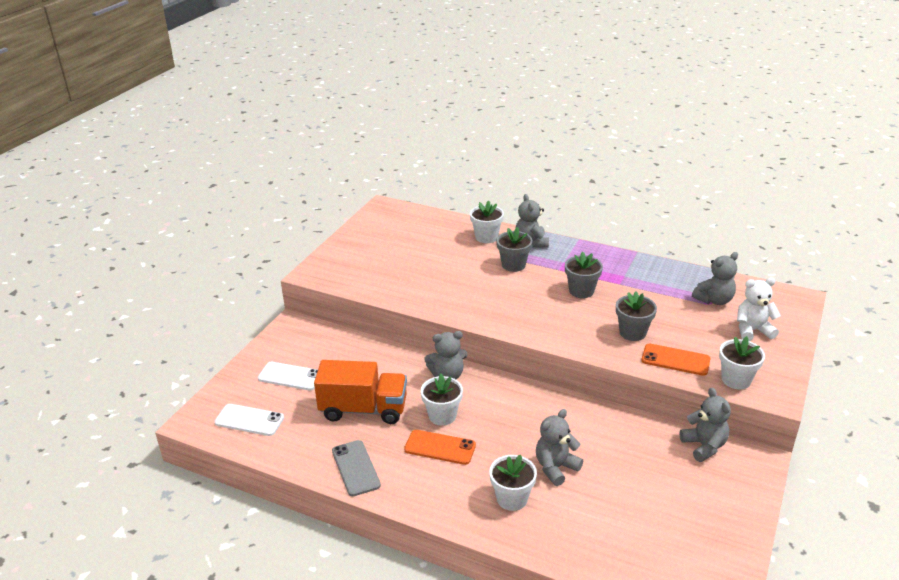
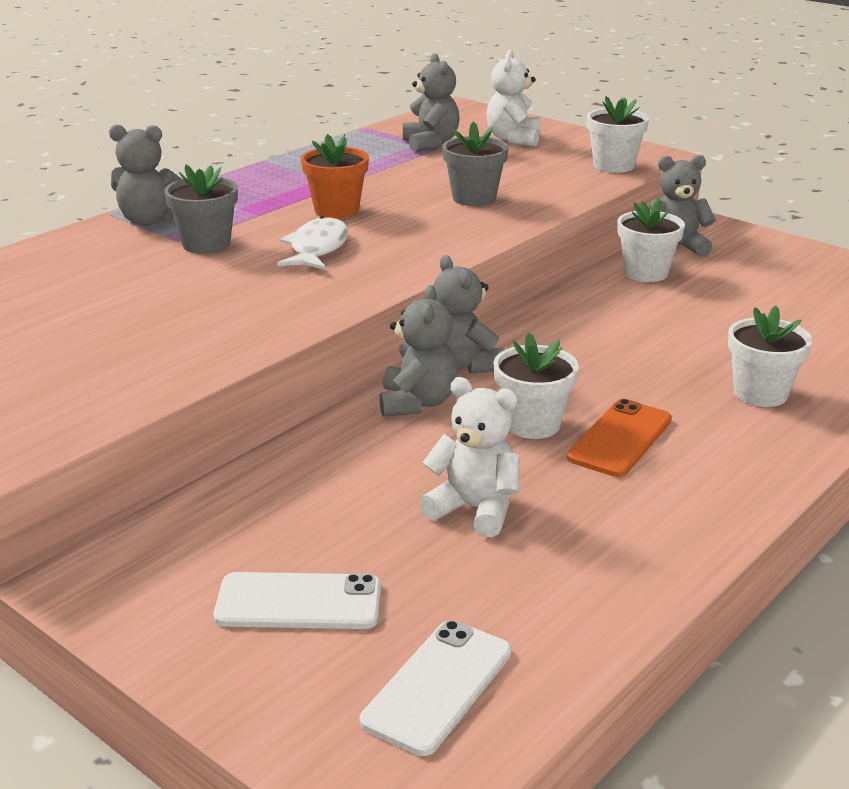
camera: 75 degrees left, 5 degrees down
(290, 376) = (298, 602): white phone -> white phone turned 60 degrees clockwise
(356, 468) = (654, 539): grey phone -> none
(363, 409) = (474, 509): orange truck -> white teddy bear
(486, 237) = (83, 252): white flower pot -> white flower pot (646, 273)
(527, 296) = (317, 248): none -> white fish
(555, 468) = (696, 348): grey teddy bear -> grey teddy bear (463, 365)
(581, 291) = (336, 210): grey flower pot -> orange flower pot
(675, 360) = (554, 187): orange phone -> none

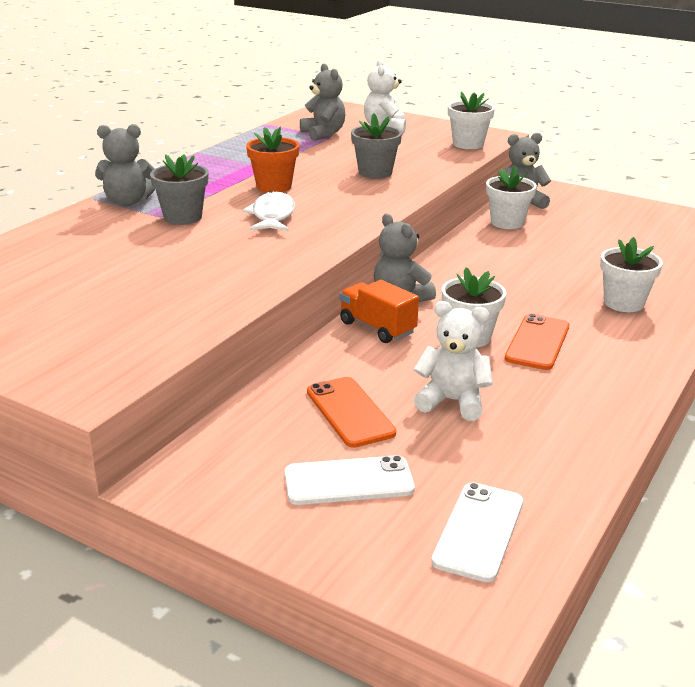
camera: 10 degrees left, 0 degrees up
(337, 511) = (350, 412): none -> orange phone
(417, 403) = (377, 328): grey teddy bear -> orange truck

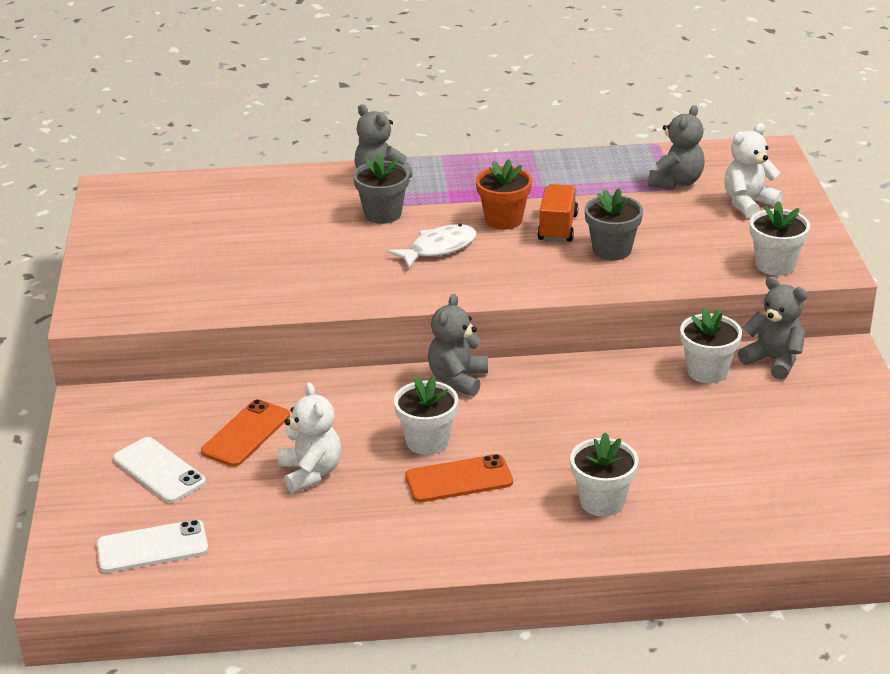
camera: 55 degrees right, 5 degrees up
(377, 328) = (389, 391): orange truck -> orange truck (557, 227)

